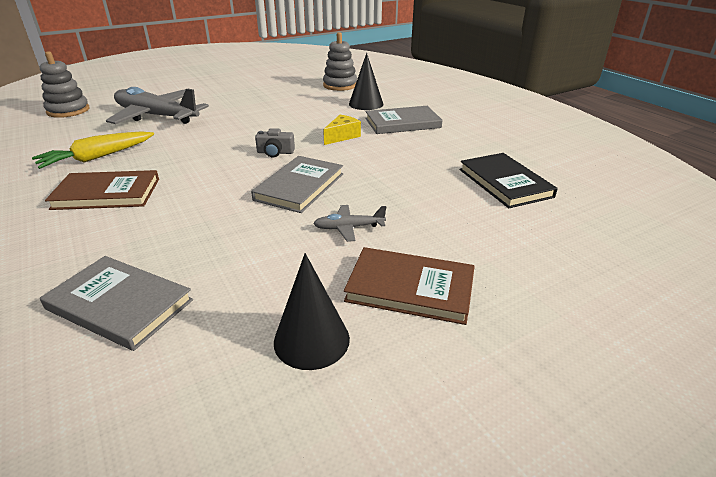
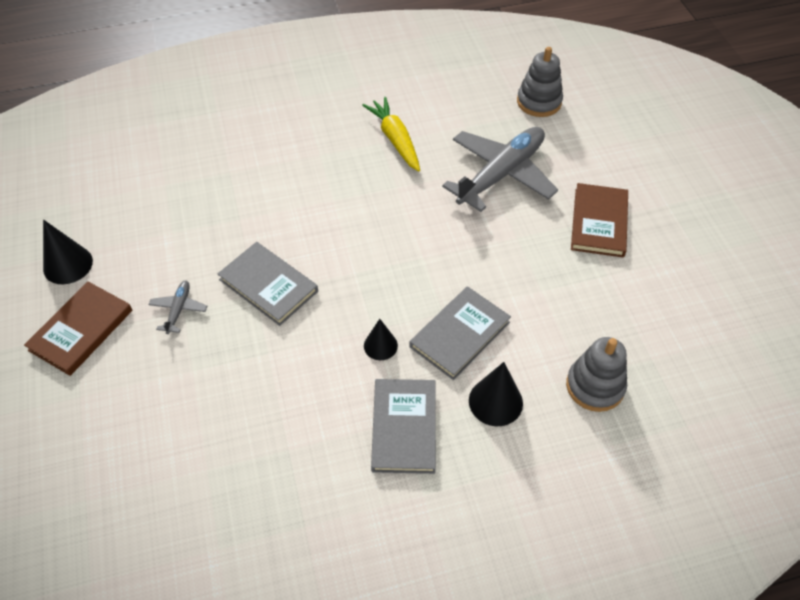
camera: 105 degrees right, 20 degrees up
(107, 194) = (314, 154): brown book -> brown book (599, 222)
(119, 305) = (156, 175): grey book -> grey book (459, 334)
(275, 152) = (356, 274): grey camera -> none
(342, 136) = (380, 345): yellow cheese -> black cone
(505, 183) = (192, 476): black book -> none

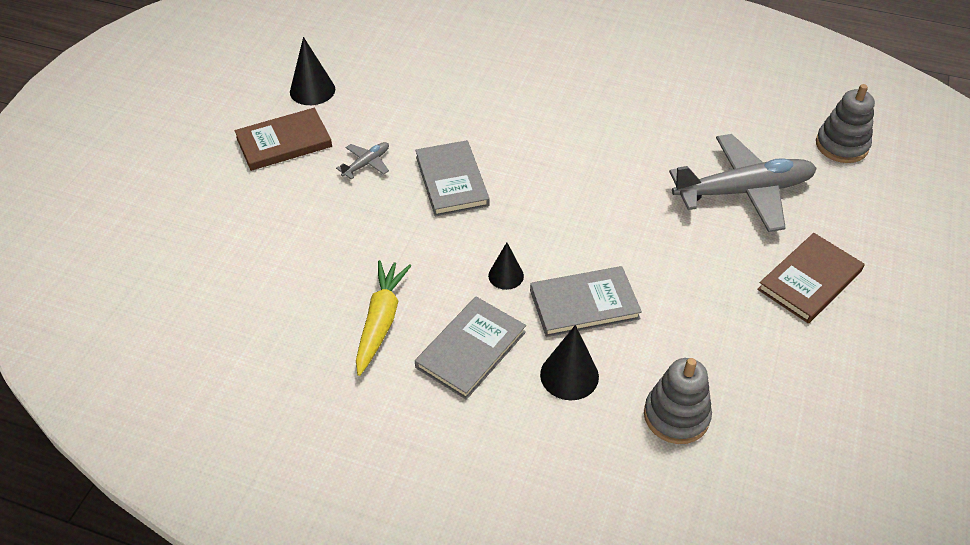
camera: 35 degrees right, 5 degrees down
(395, 139) = (664, 116): yellow carrot -> yellow carrot (381, 321)

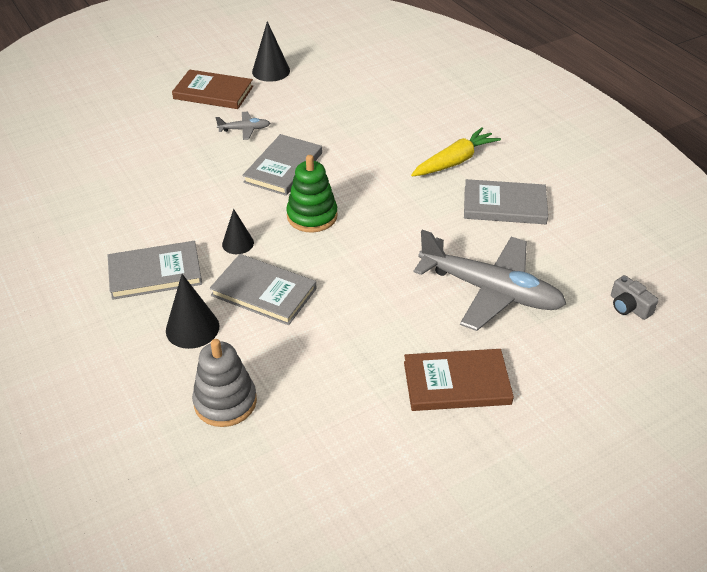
camera: 40 degrees right, 5 degrees down
(381, 321) = (127, 223): yellow carrot -> yellow carrot (455, 161)
(535, 212) = (312, 216): none -> green stacking toy
(668, 112) = (504, 205): none -> grey book
(841, 145) = (629, 306): grey stacking toy -> grey camera

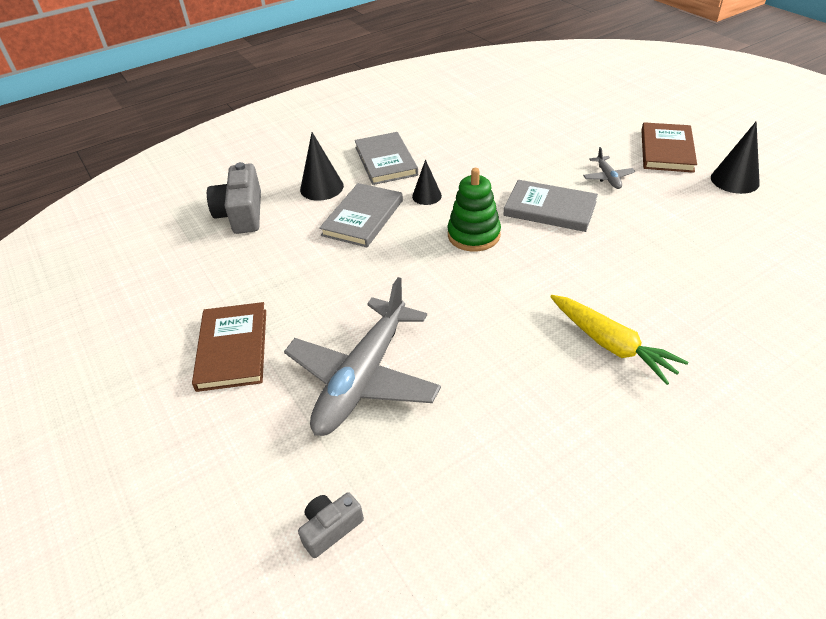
camera: 90 degrees right, 0 degrees up
(225, 402) = (242, 213): grey stacking toy -> grey camera
(504, 205) = (527, 395): grey book -> none

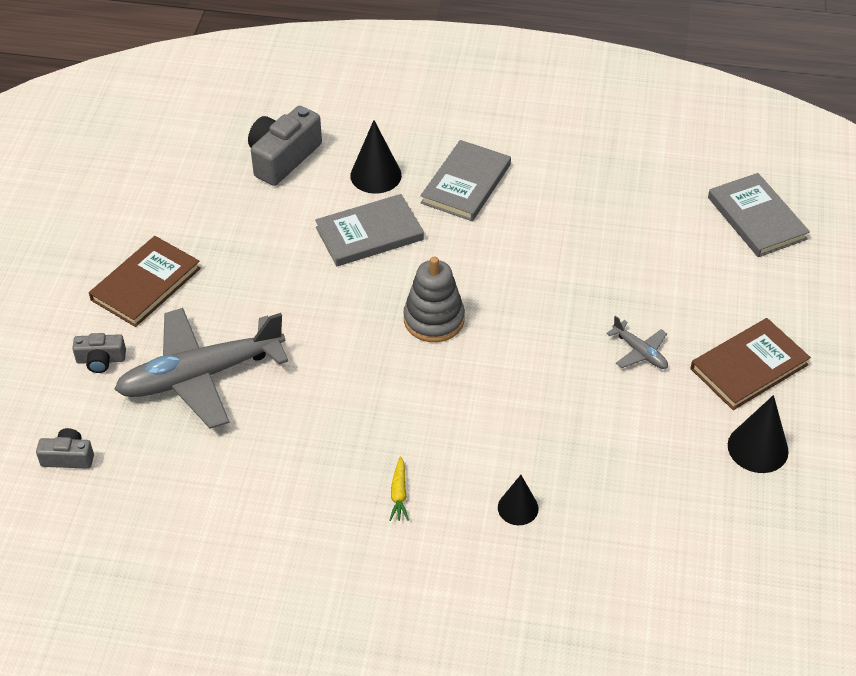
camera: 40 degrees right, 5 degrees up
(262, 428) = (101, 360): none -> grey camera
(426, 196) = (450, 250): black cone -> black cone (518, 508)
(473, 235) = (434, 320): green stacking toy -> grey stacking toy
(550, 209) = (535, 344): grey book -> grey book (756, 218)
(607, 177) = (639, 352): grey plane -> grey plane turned 75 degrees counterclockwise
(611, 344) = (399, 494): yellow carrot -> yellow carrot, size x0.49

